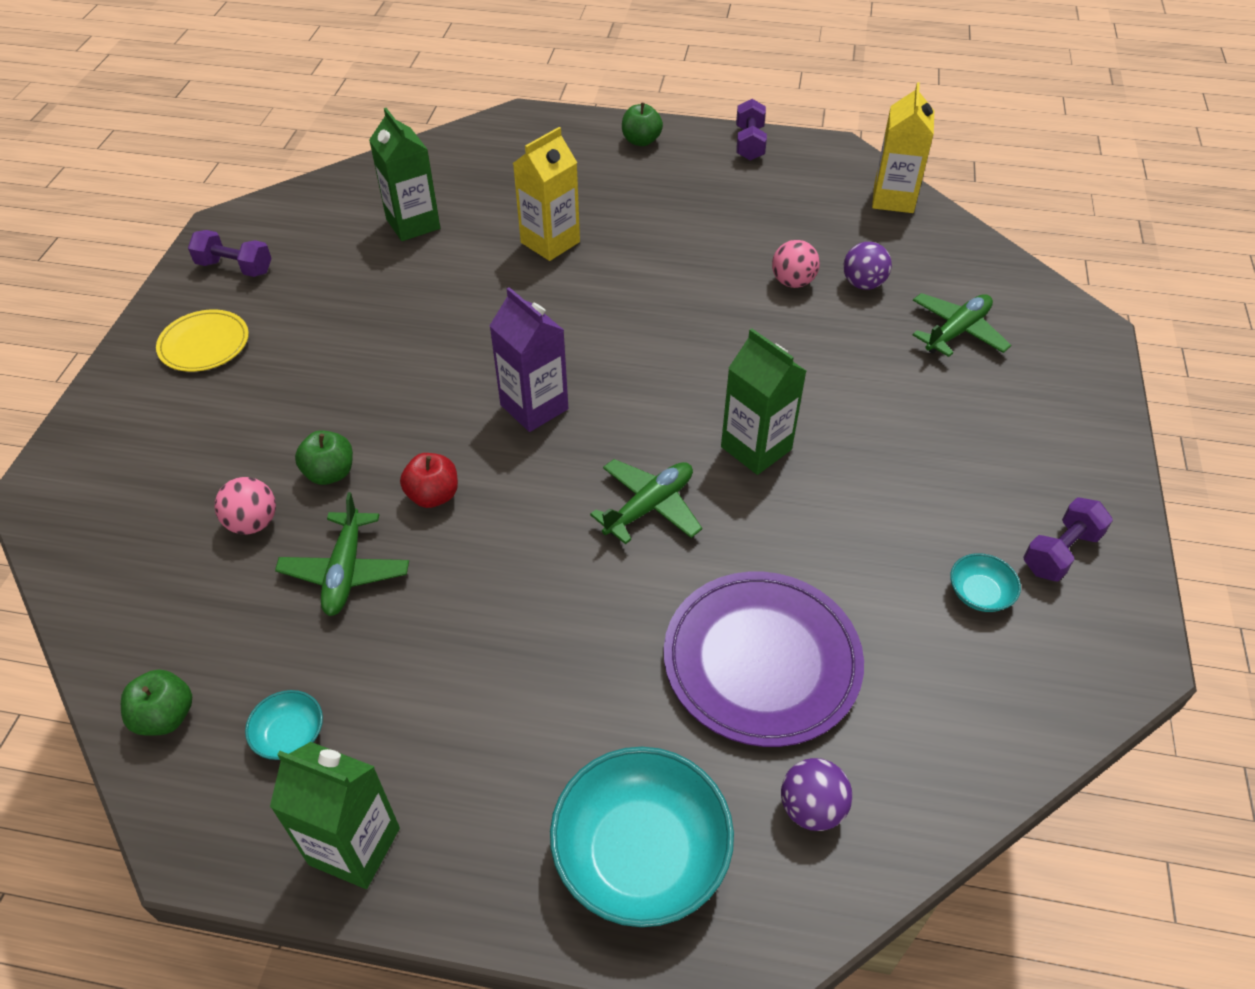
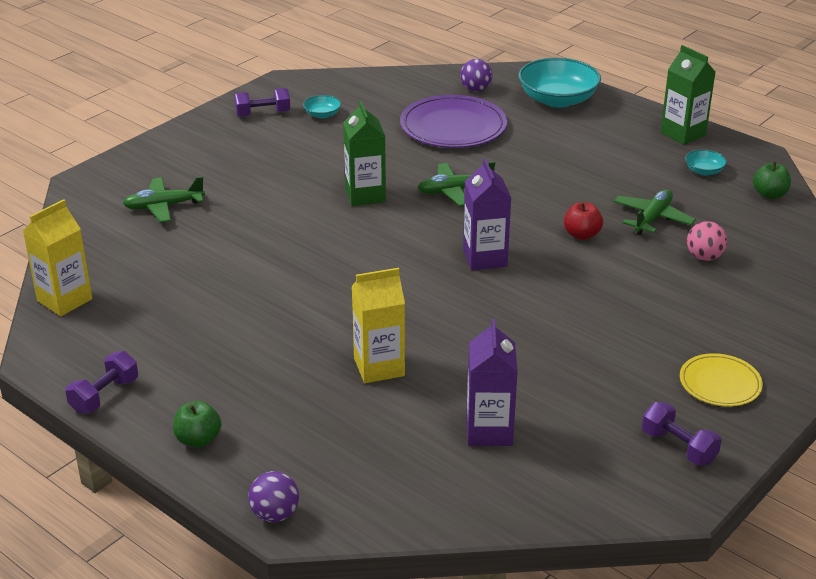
camera: 150 degrees left, 15 degrees down
(330, 473) = (644, 266): green apple -> none
(413, 224) = (489, 431): green carton -> purple carton
(792, 282) = (226, 270): pink ball -> none
(863, 284) = (180, 252): purple ball -> purple ball (275, 514)

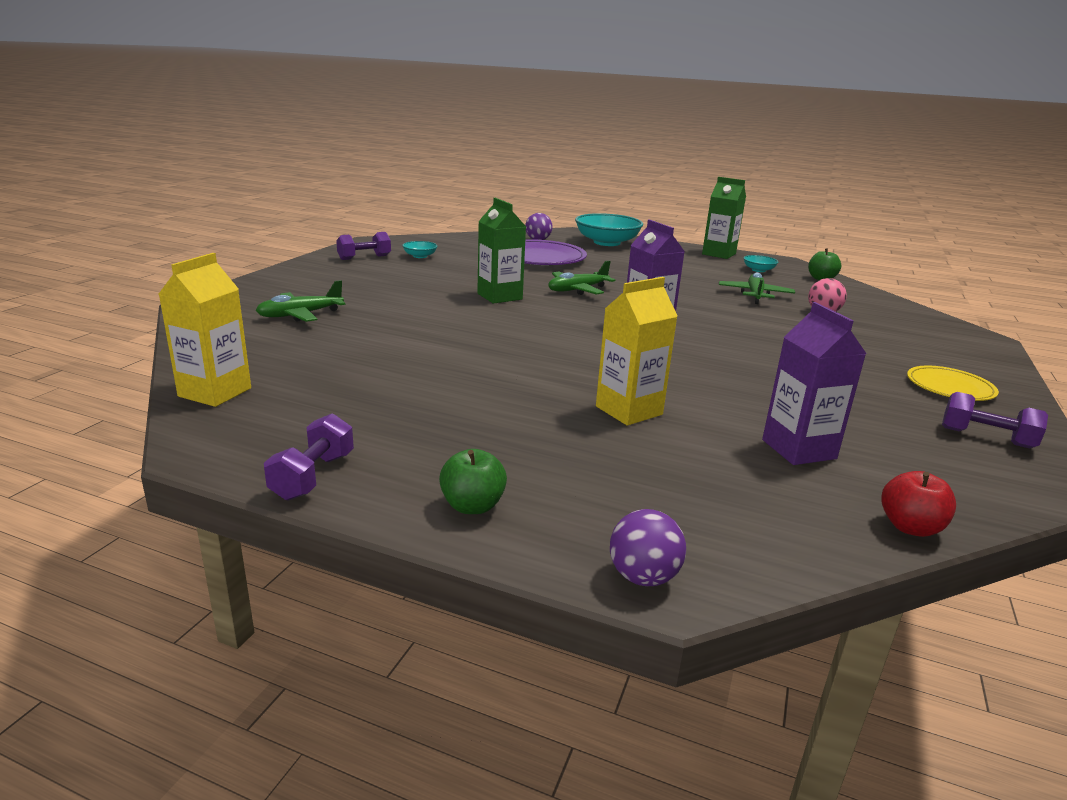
camera: 20 degrees left, 10 degrees down
(582, 235) = (712, 307): red apple -> red apple (910, 527)

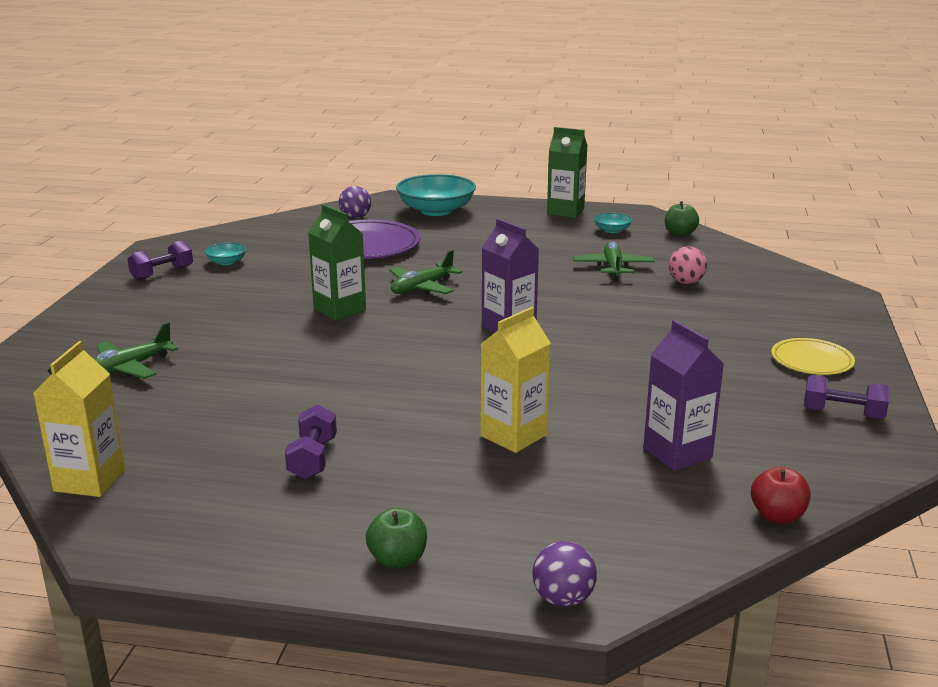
camera: 10 degrees left, 0 degrees up
(313, 476) = (238, 555): purple dumbbell -> purple dumbbell (313, 458)

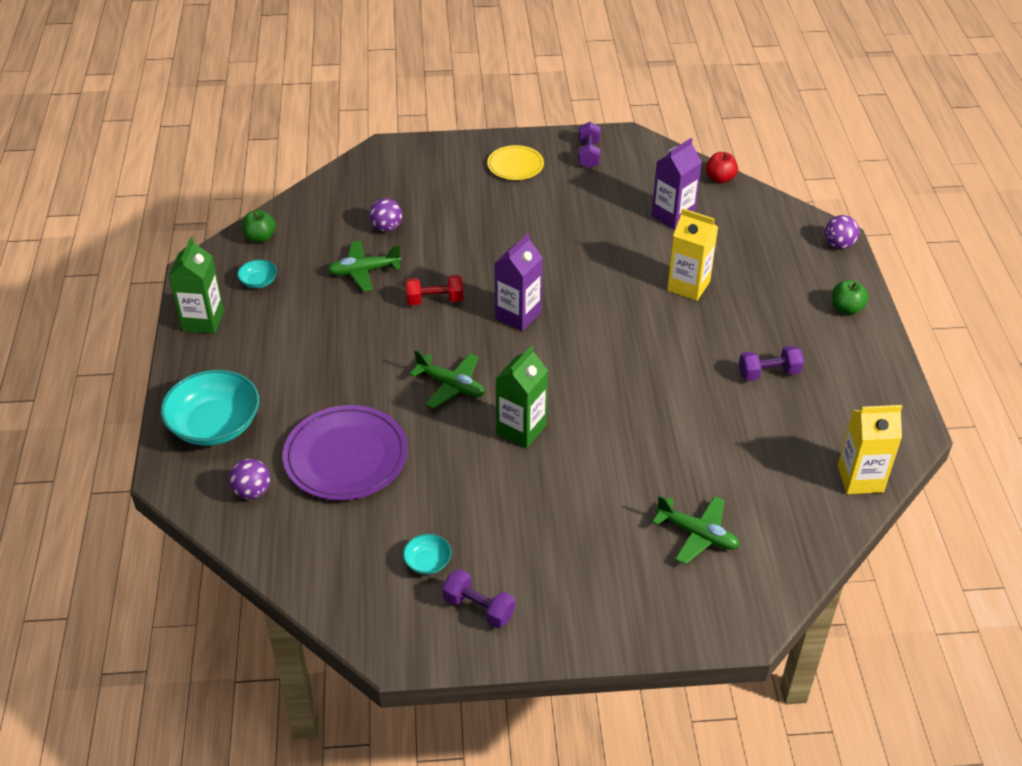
camera: 105 degrees left, 20 degrees up
(553, 293) = (435, 300): none -> red dumbbell
(686, 282) = (386, 227): pink ball -> purple ball

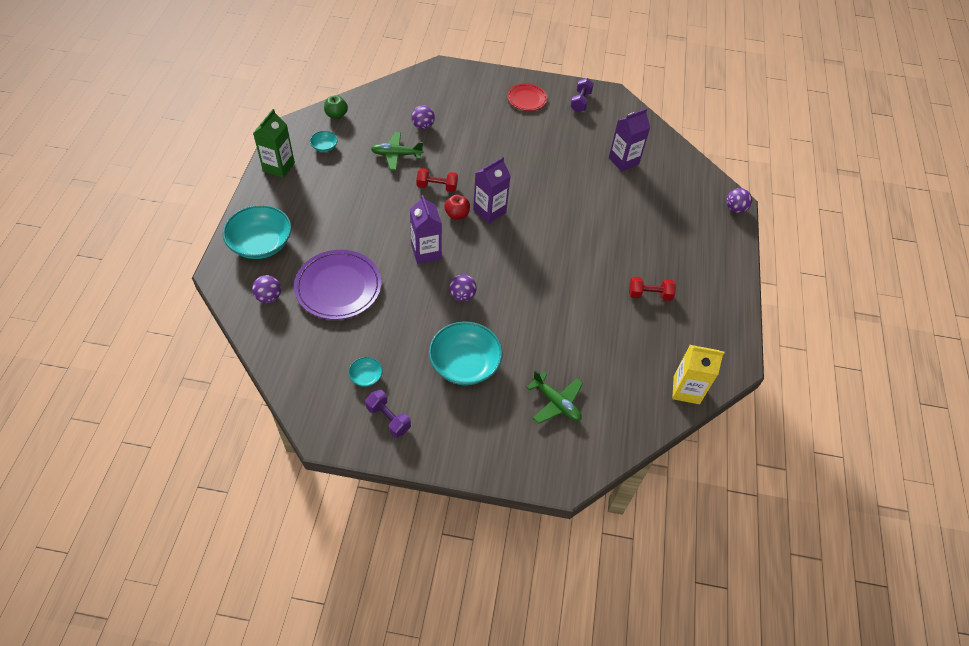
camera: 10 degrees right, 10 degrees up
(451, 385) = (426, 252): green plane -> purple carton
(515, 165) = (527, 99): yellow plate -> red plate
(521, 429) = (462, 295): green carton -> purple ball
(557, 514) = (465, 364): none -> turquoise bowl
(688, 286) = (616, 216): yellow carton -> none
(720, 179) = (667, 140): red apple -> red apple (457, 214)
(768, 373) = (649, 294): purple dumbbell -> red dumbbell
(846, 308) = (723, 259): green apple -> none

